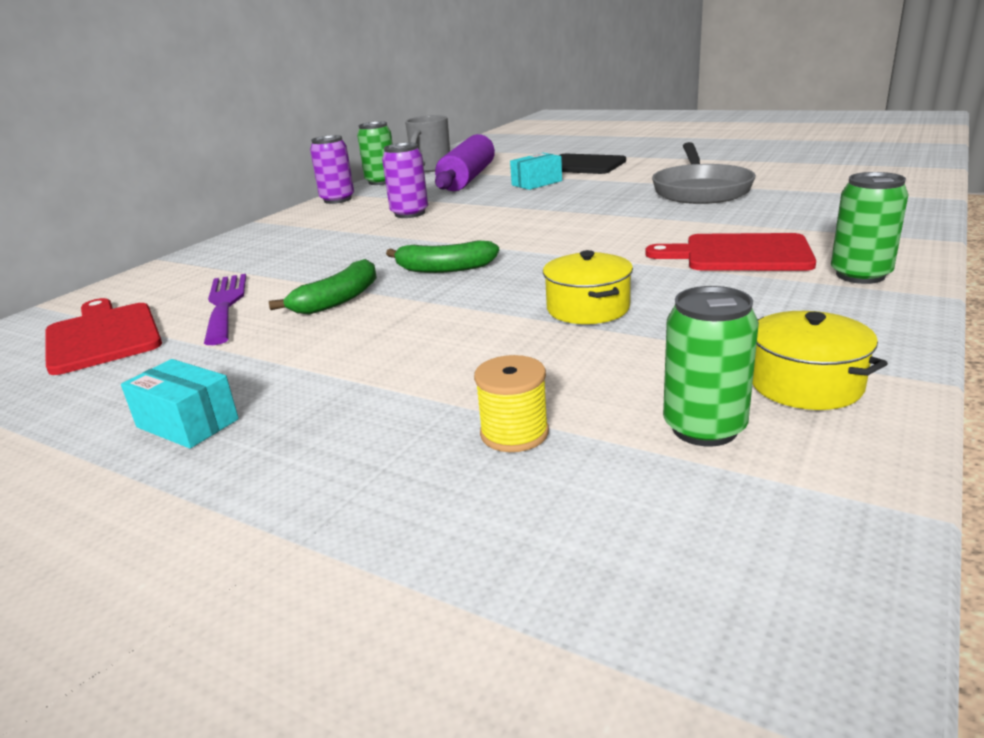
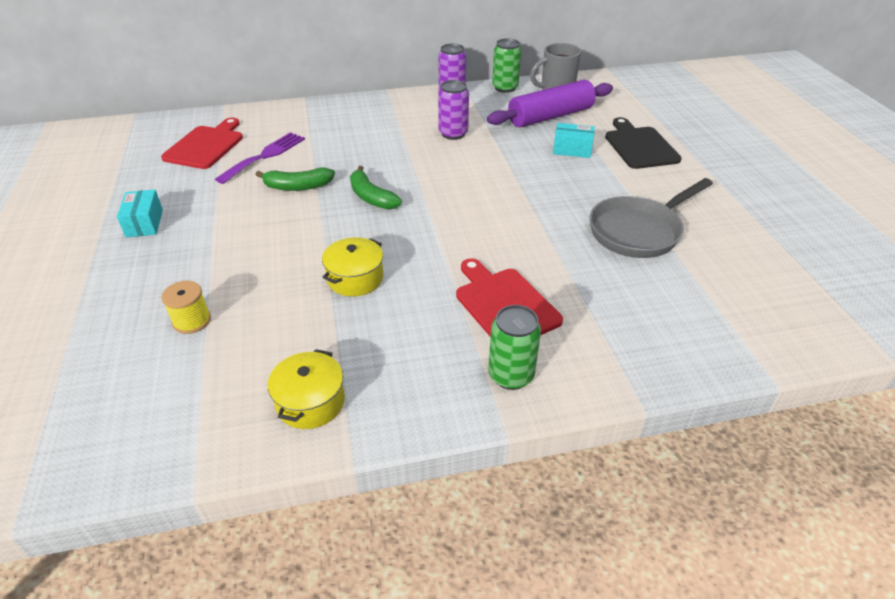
camera: 45 degrees right, 15 degrees up
(704, 428) = (234, 381): green can -> none

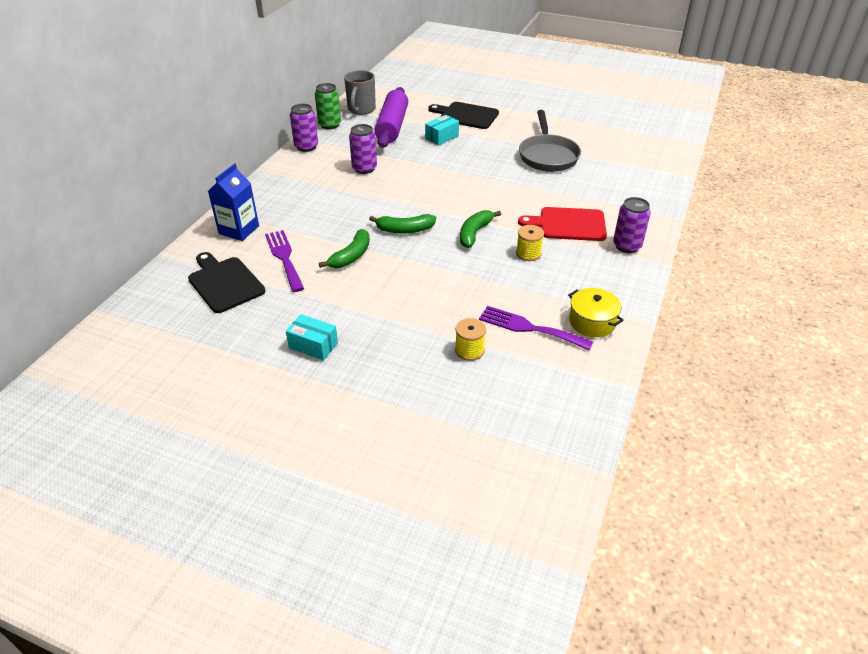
camera: 55 degrees left, 0 degrees up
(206, 146) = (224, 283): red cutting board -> black cutting board
(261, 351) = (529, 328): none -> purple fork
(287, 120) = (239, 230): none -> blue carton
(355, 278) = (491, 268): yellow pot -> none
(409, 295) = (528, 253): none -> yellow spool
(410, 242) = (474, 233): none -> green banana
(511, 375) = (627, 246): green can -> purple can

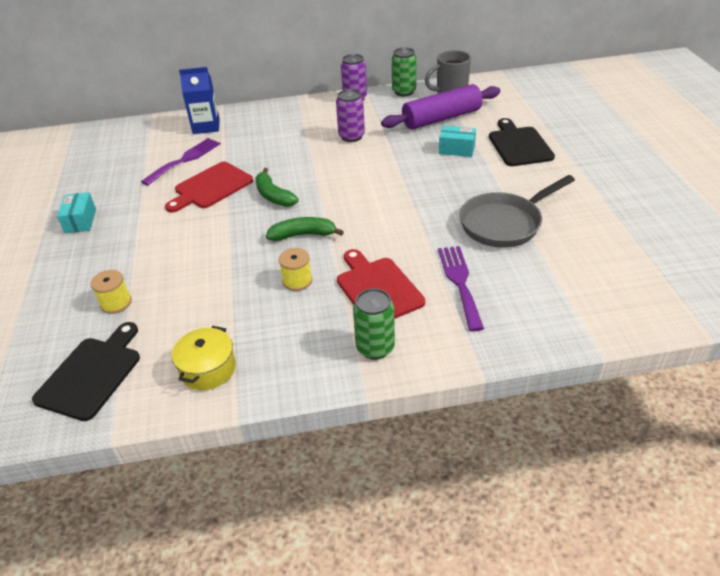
camera: 60 degrees right, 0 degrees up
(224, 283) = (134, 151): black cutting board -> black cutting board (92, 374)
(351, 256) = (211, 187): green banana -> red cutting board
(529, 328) = (171, 328): purple fork -> purple fork (460, 282)
(627, 246) = (375, 348): purple can -> green can

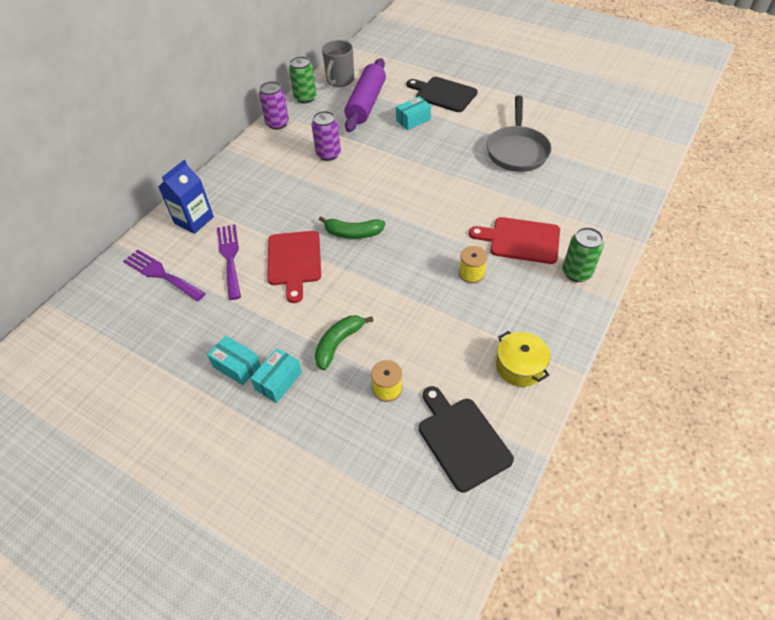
camera: 50 degrees left, 10 degrees up
(81, 246) = (278, 381): none -> turquoise box
(303, 235) = (422, 243): green banana -> green banana (338, 343)
(460, 282) = (553, 202): purple fork -> purple fork (161, 274)

